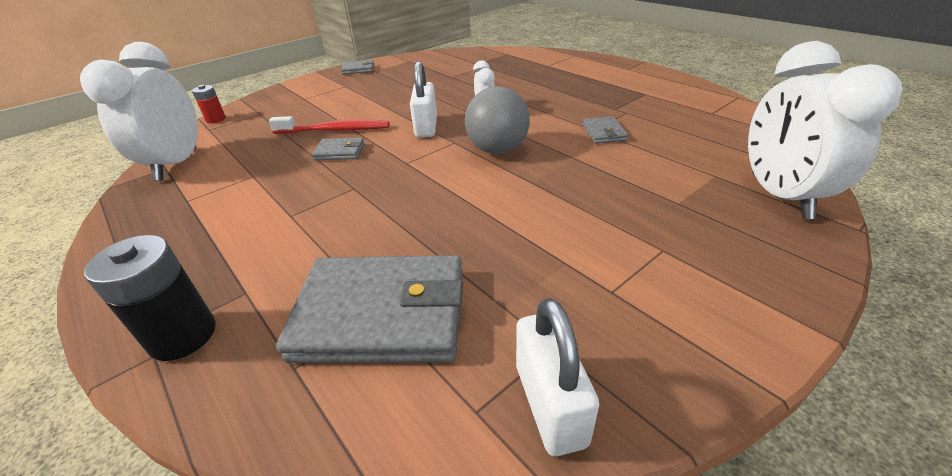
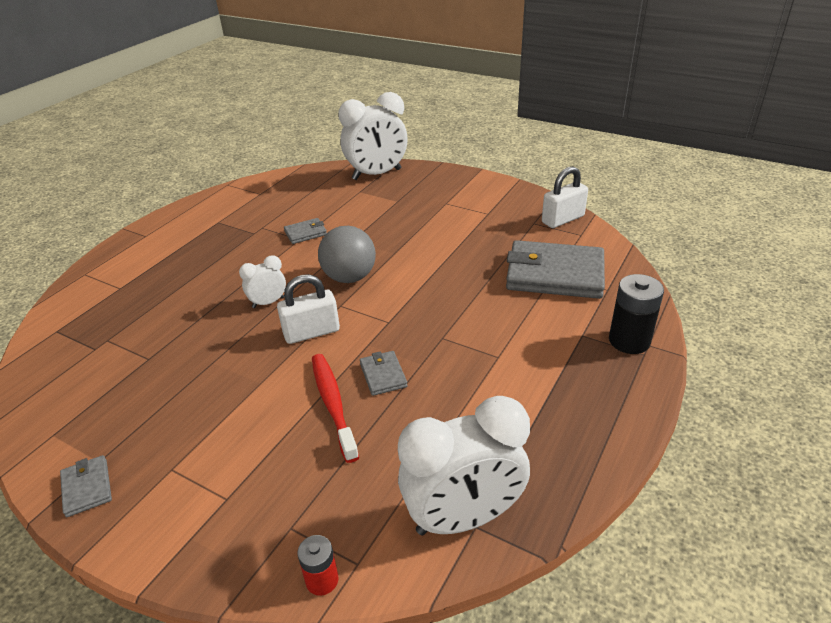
camera: 110 degrees left, 0 degrees up
(381, 314) = (555, 274): grey wallet -> grey wallet turned 60 degrees counterclockwise

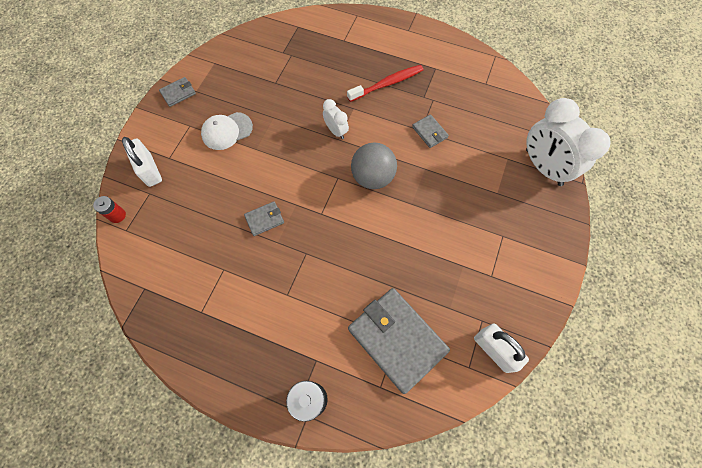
camera: 80 degrees right, 30 degrees up
(209, 417) = (227, 131): none -> white cap
(311, 332) = (305, 166): white padlock -> white padlock (150, 170)
(333, 404) = (237, 194): red toothbrush -> red toothbrush (387, 84)
(463, 518) = (149, 281): white clock -> none
(555, 274) = (397, 340): grey wallet -> grey wallet turned 45 degrees counterclockwise

